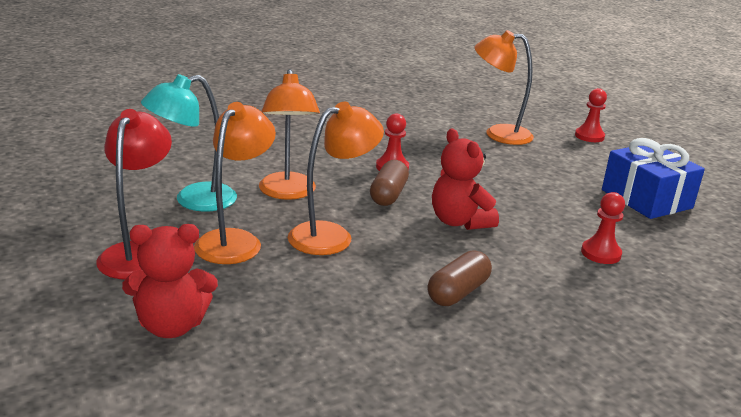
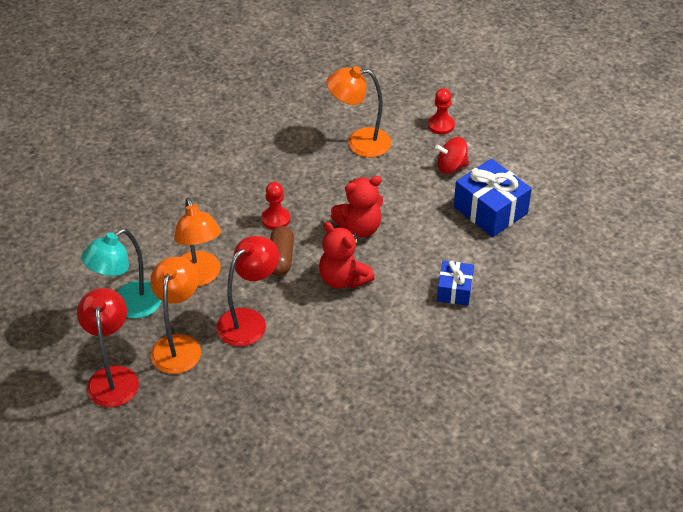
camera: 10 degrees left, 20 degrees up
(171, 326) = (168, 441): red teddy bear -> red teddy bear (359, 227)
(331, 235) = (249, 321): orange lamp -> red lamp
(458, 292) = (354, 360): brown capsule -> none
(600, 163) = (451, 167): none -> red spinning top
(601, 253) = (454, 290): red pawn -> blue gift

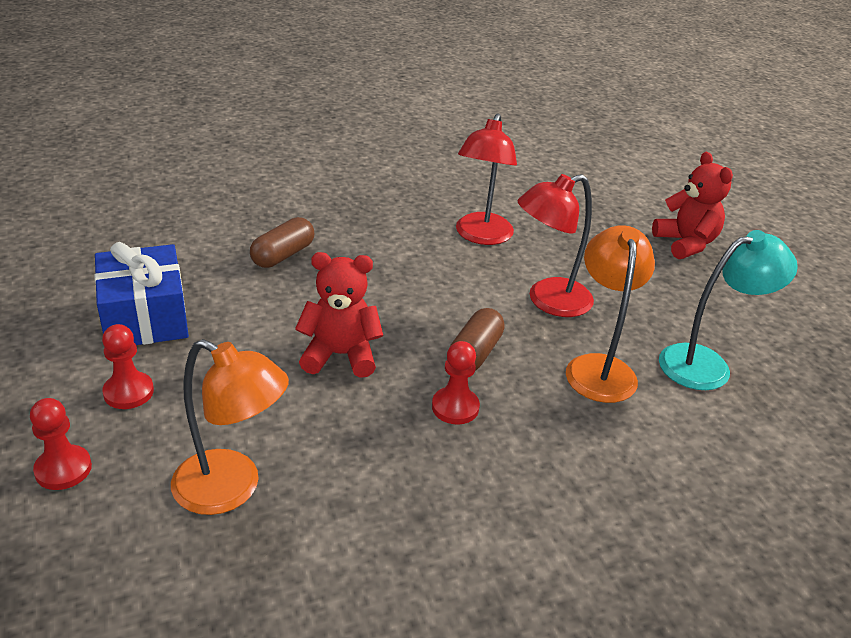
camera: 160 degrees left, 10 degrees down
(113, 377) = (729, 299): red lamp -> red lamp (481, 236)
(178, 345) = (644, 304): orange lamp -> none
(343, 279) = (406, 305): red teddy bear -> red teddy bear (685, 243)
(451, 167) = (128, 392): red spinning top -> red pawn
(454, 290) = (283, 255): blue gift -> brown capsule

